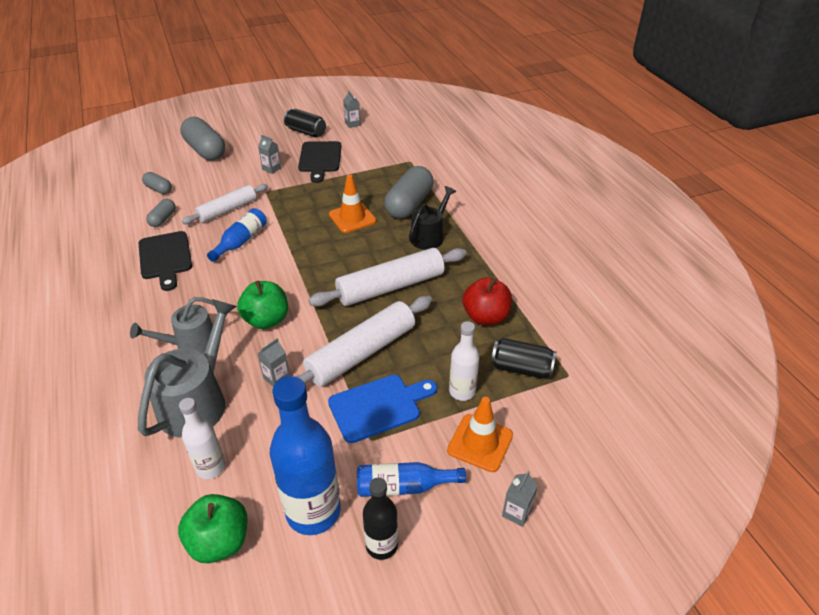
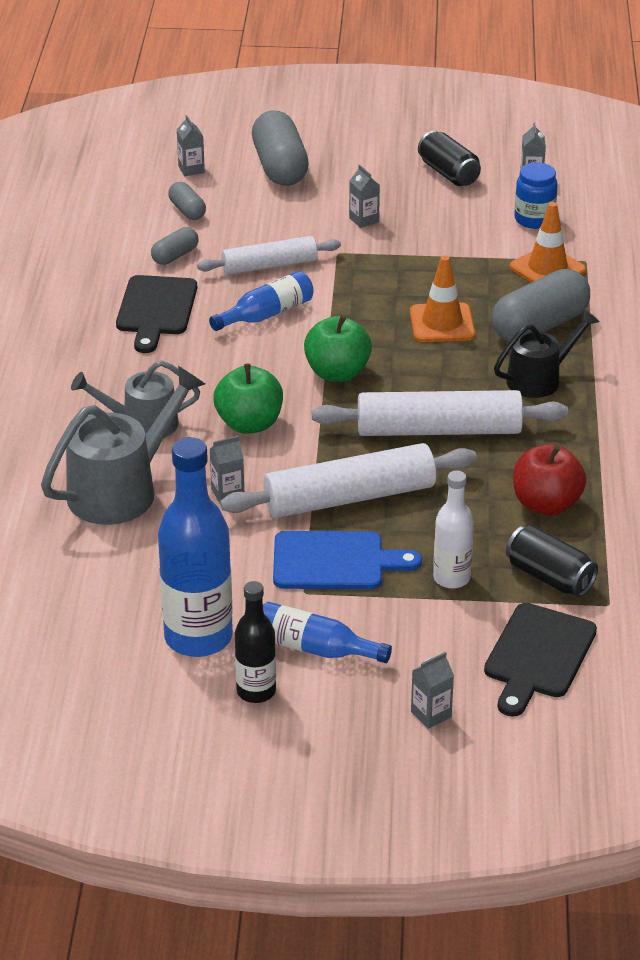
camera: 25 degrees right, 5 degrees down
(150, 164) = (191, 169): none -> grey carton
(210, 467) = (106, 561): white bottle -> none
(219, 541) = (84, 630): green apple -> green apple (337, 373)
(320, 159) = (445, 223): black cutting board -> black cutting board (538, 656)
(368, 145) = (534, 219): none -> blue jar
(480, 443) = (436, 636): orange traffic cone -> orange traffic cone (547, 269)

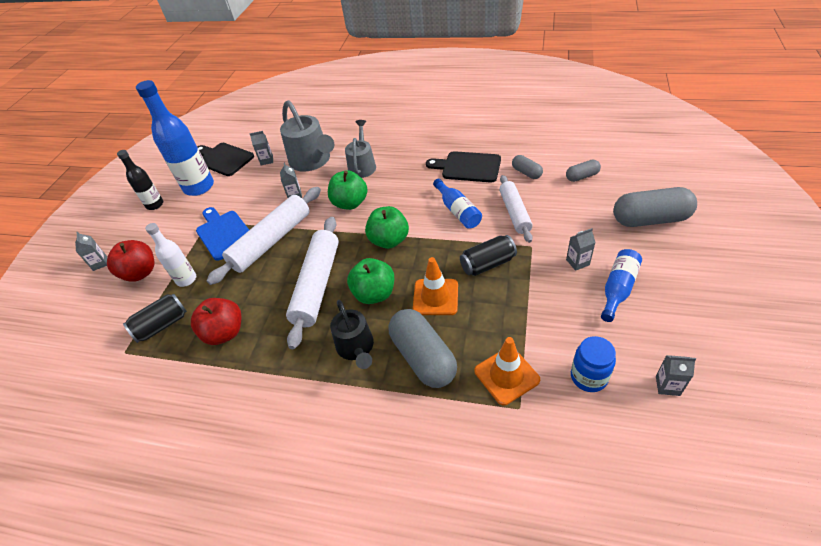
camera: 105 degrees right, 10 degrees up
(191, 169) = (637, 177): grey carton -> grey carton (267, 160)
(315, 648) = (169, 224): blue bottle -> blue bottle (618, 289)
(335, 562) = (224, 233): blue cutting board -> blue cutting board turned 135 degrees clockwise
(349, 498) = (271, 241): white rolling pin -> white rolling pin turned 45 degrees clockwise
(445, 644) = (140, 273): none -> red apple
(446, 375) = (374, 294): none -> green apple
(448, 173) = (662, 321): black can -> black can (487, 264)
(538, 656) = (108, 311): black cutting board -> black cutting board (223, 159)

